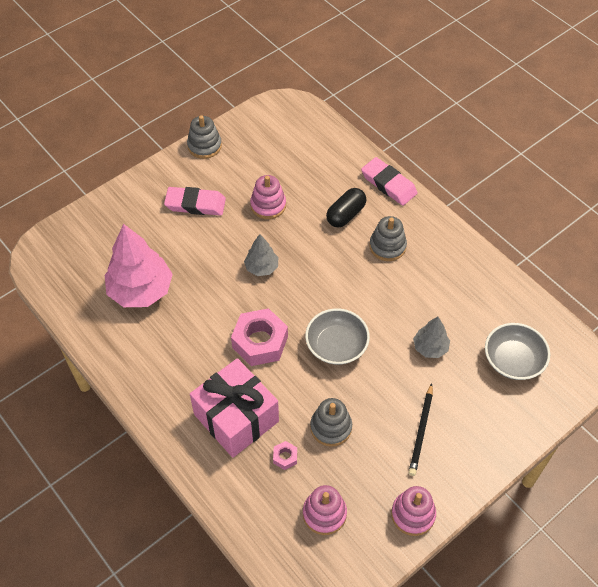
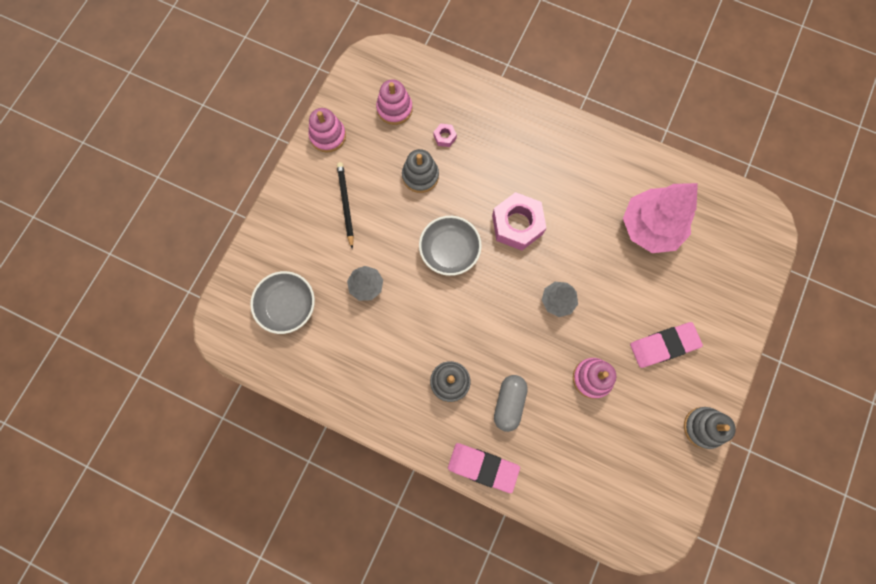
camera: 155 degrees right, 20 degrees up
(236, 418) = (499, 151): pink gift -> none
(345, 214) = (509, 403): black capsule -> grey capsule

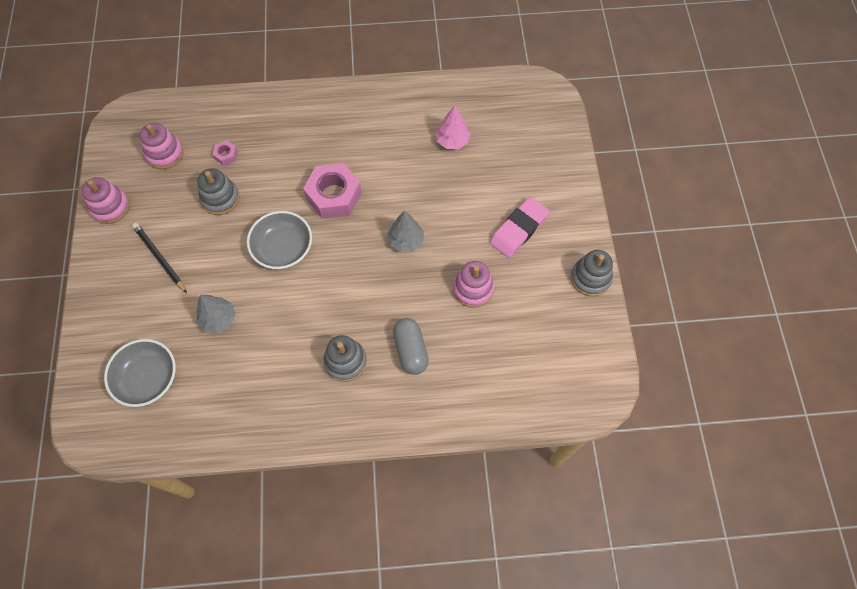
camera: 30 degrees left, 10 degrees down
(483, 467) = (418, 419): pink eraser -> none
(650, 227) = (452, 141): pink tree -> pink tree, size x0.53

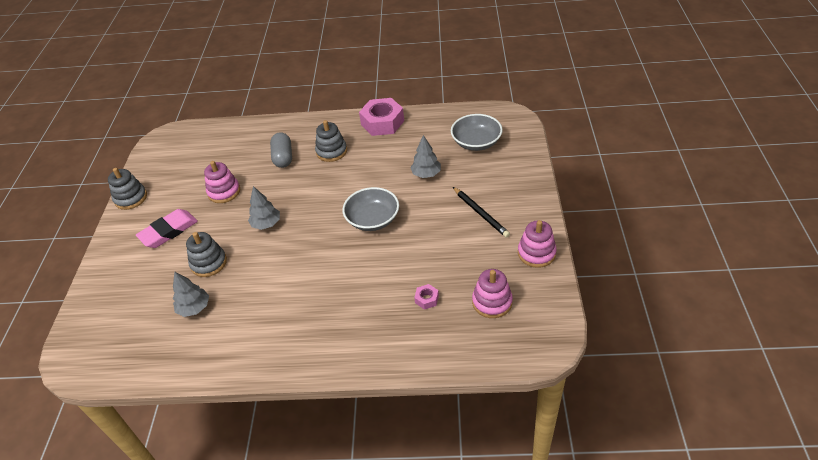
camera: 170 degrees left, 20 degrees down
(220, 198) = (430, 259): grey stacking toy -> grey stacking toy (209, 263)
(334, 196) = (322, 260): pink nut -> pink nut (382, 122)
(452, 141) = (194, 308): pink tree -> grey tree

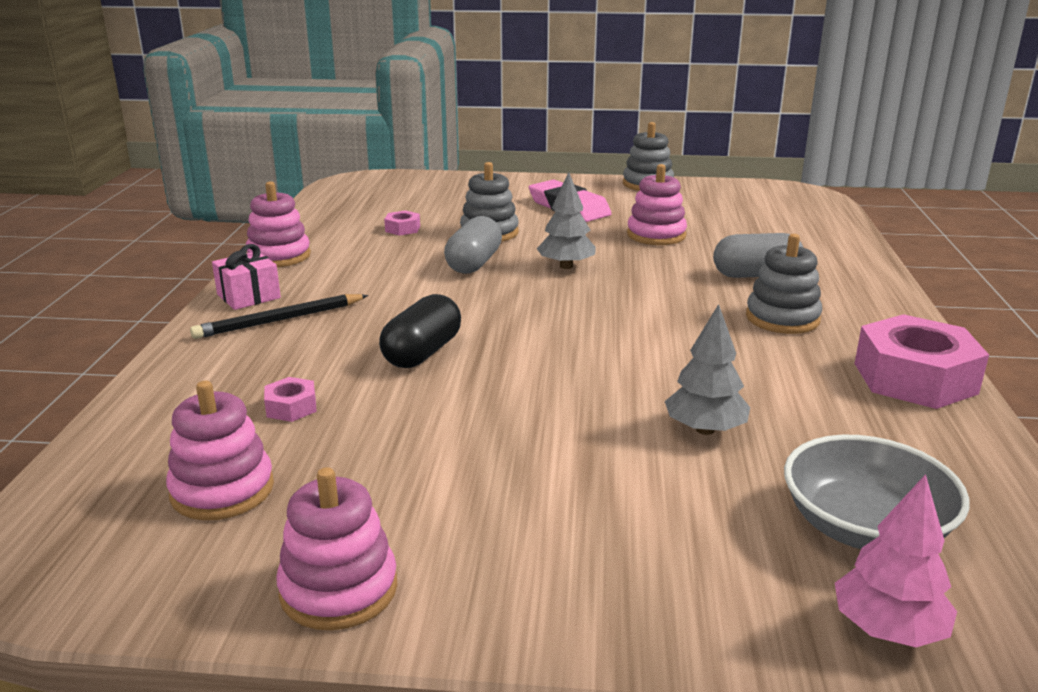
camera: 90 degrees right, 20 degrees down
(194, 308) = (402, 229): grey tree -> pink nut
(237, 363) = (279, 256): none -> pink stacking toy
(259, 262) = (474, 263): none -> grey capsule
(302, 358) = (248, 296): none -> pink gift
(371, 264) = (422, 353): none -> black capsule
(372, 219) = (552, 357): grey bowl -> none
(480, 213) = (534, 503): black pencil -> black pencil (280, 320)
(519, 142) = (887, 629): none -> pink tree

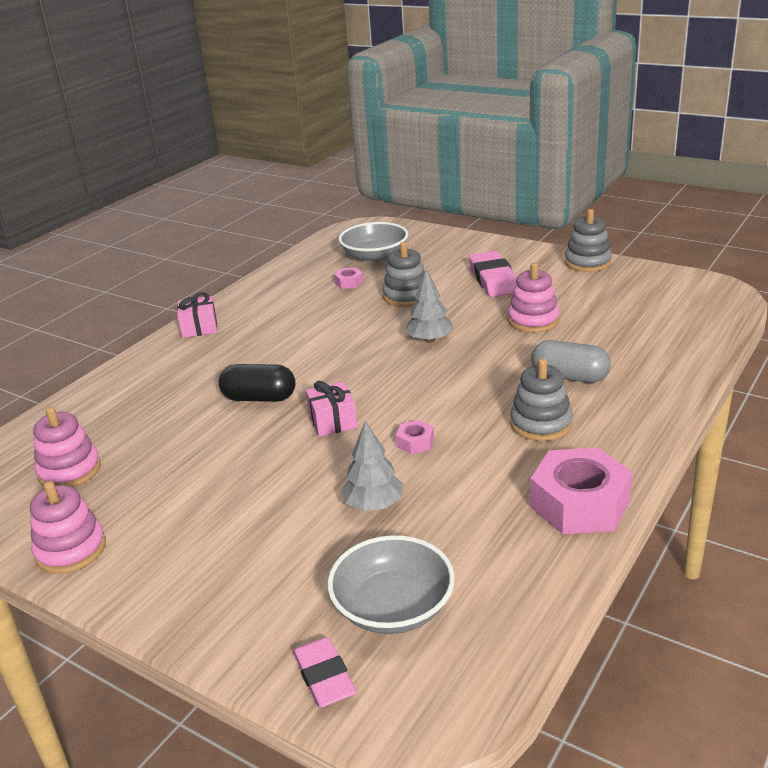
camera: 30 degrees right, 5 degrees up
(279, 256) = (246, 295): pink stacking toy -> none
(280, 320) = (201, 352): black pencil -> none
(291, 407) = (150, 422): pink nut -> pink nut (415, 442)
(405, 203) = (375, 256): none -> grey bowl
(422, 353) = (259, 398): black capsule -> black capsule turned 45 degrees clockwise
(474, 263) = (366, 325): grey capsule -> none
(549, 359) = (333, 421): none -> pink gift
(887, 629) = (324, 676): pink tree -> pink eraser

